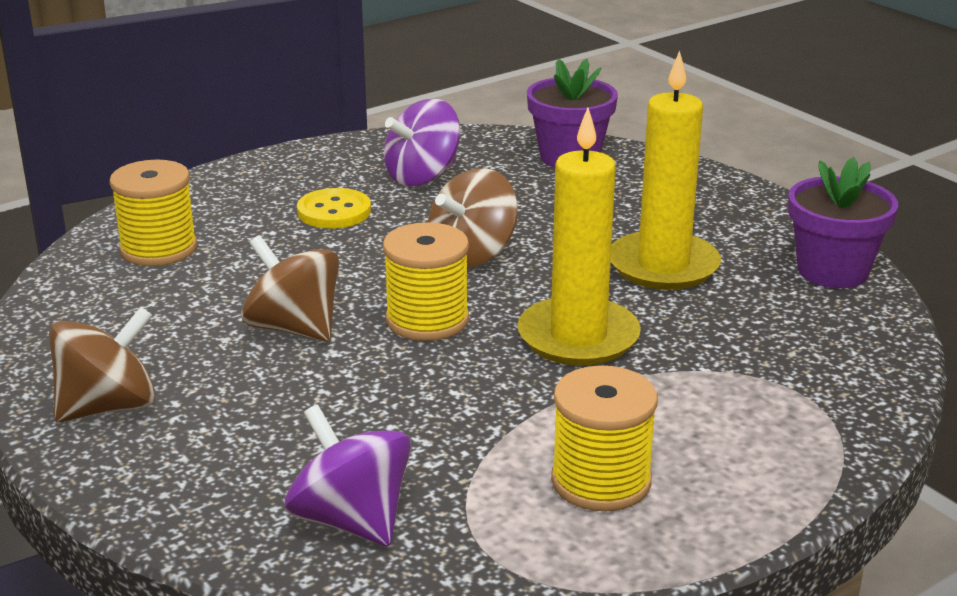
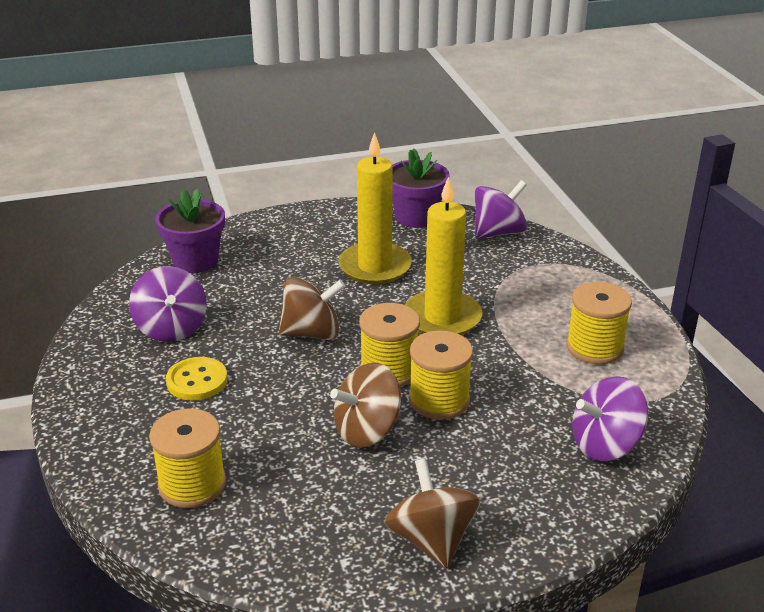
camera: 70 degrees left, 5 degrees up
(383, 366) = (439, 400): none -> yellow spool
(472, 255) = (312, 333): brown spinning top -> brown spinning top turned 75 degrees counterclockwise
(864, 345) = (498, 232): none -> purple spinning top

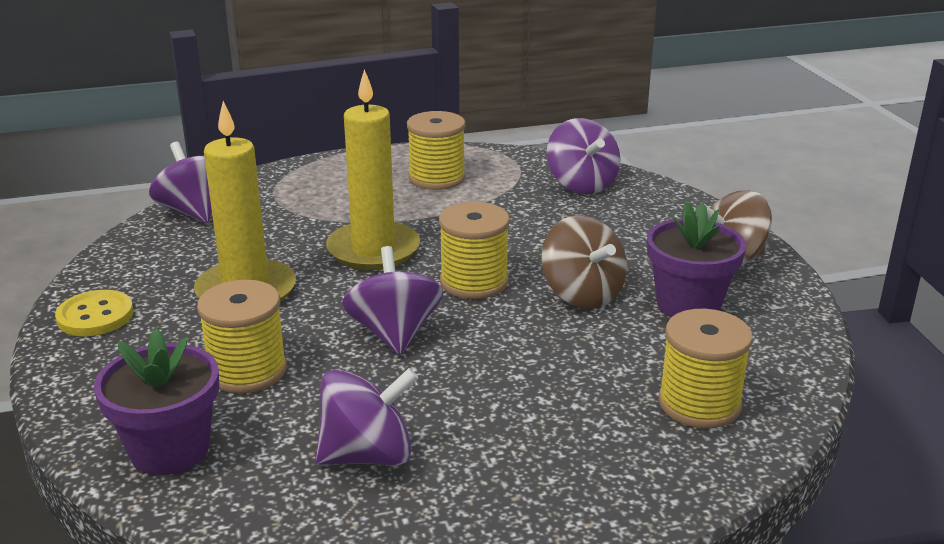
camera: 90 degrees left, 5 degrees down
(197, 381) = (498, 418): yellow button -> yellow button (95, 316)
(312, 333) = (394, 333): brown spinning top -> purple spinning top
(416, 217) = (126, 262): purple flower pot -> purple flower pot (688, 304)
(439, 400) = (526, 255): yellow spool -> yellow spool (247, 371)

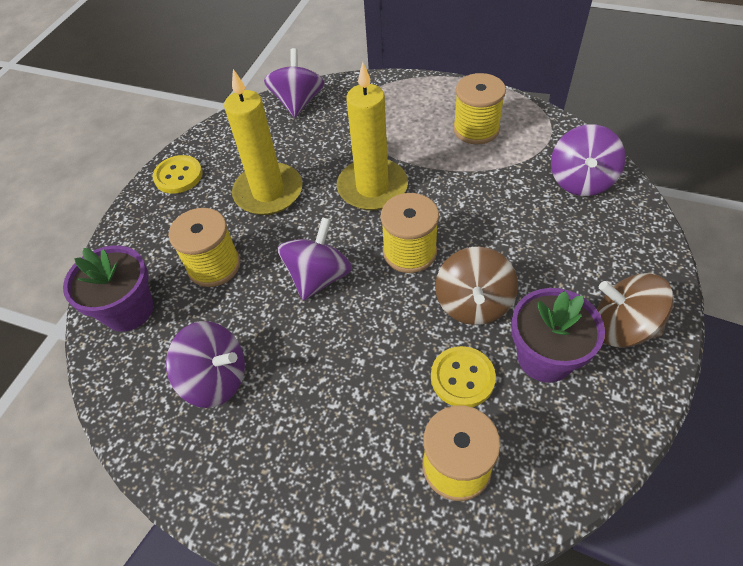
camera: 40 degrees right, 25 degrees up
(633, 346) = (462, 378): none -> yellow button

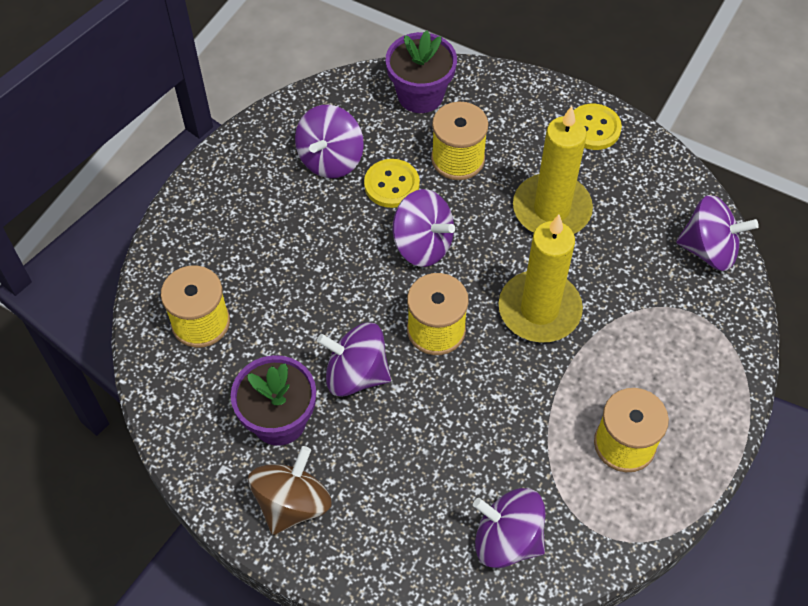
camera: 95 degrees right, 5 degrees up
(462, 378) = (278, 345): yellow button -> yellow button (391, 185)
(473, 303) = (356, 374): brown spinning top -> purple spinning top

